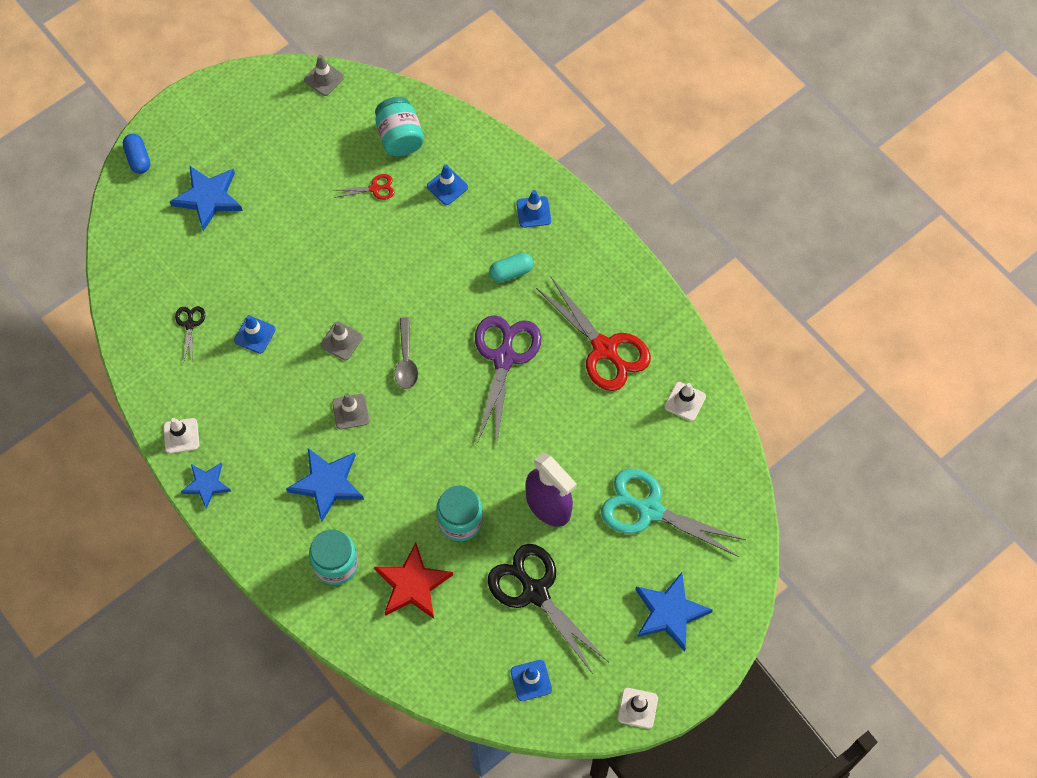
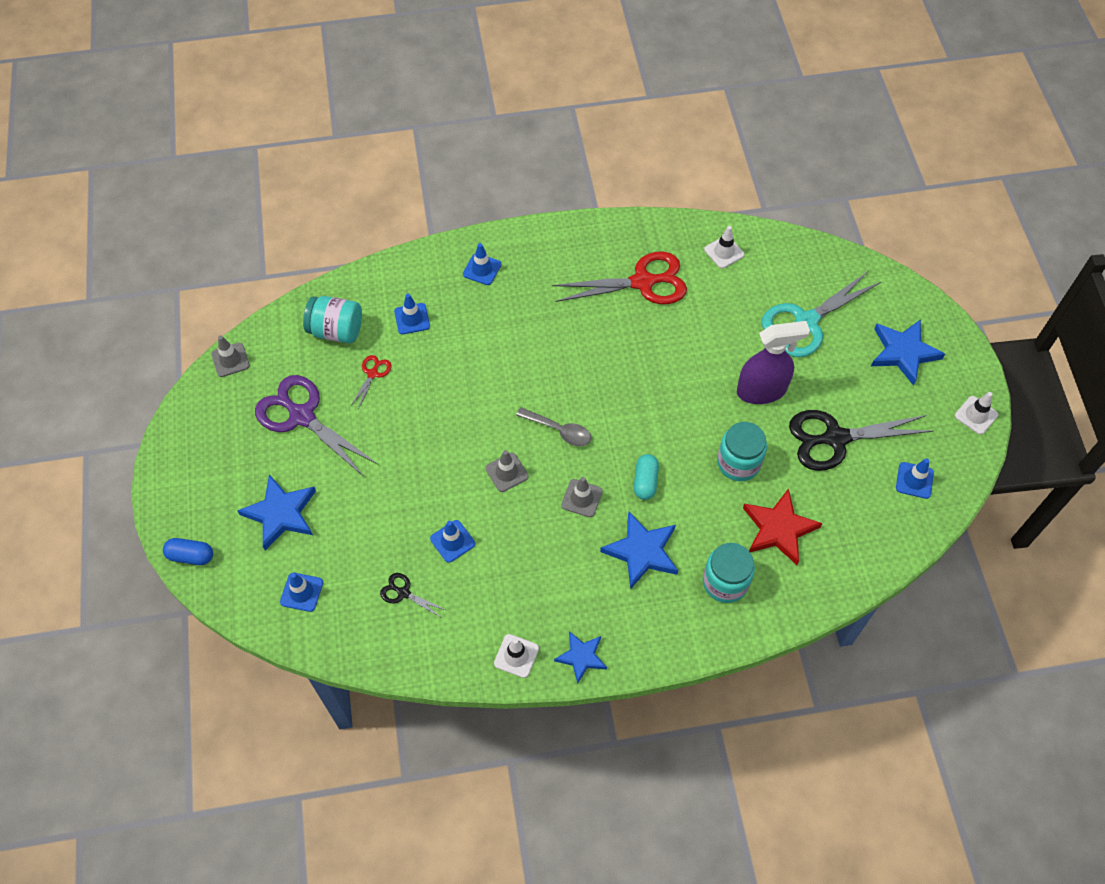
camera: 60 degrees left, 5 degrees down
(151, 252) = (301, 592): none -> blue traffic cone
(504, 358) = (605, 356): purple scissors -> purple scissors (302, 416)
(511, 272) = (527, 312): turquoise capsule -> turquoise capsule (645, 481)

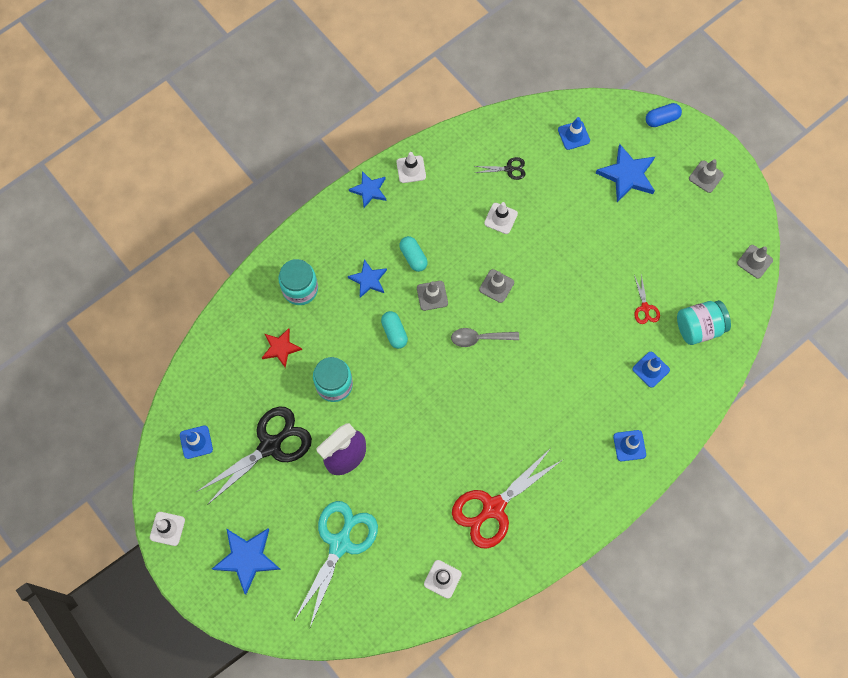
camera: 150 degrees right, 10 degrees up
(201, 467) = (706, 176): none -> grey traffic cone
(302, 416) = (668, 248): purple scissors -> none
(452, 541) = (500, 218): blue traffic cone -> white traffic cone
(577, 550) = (413, 257): none -> turquoise capsule
(642, 551) = (368, 280): blue star -> blue star, size x0.64
(778, 529) = (281, 348): red star -> red star, size x0.64

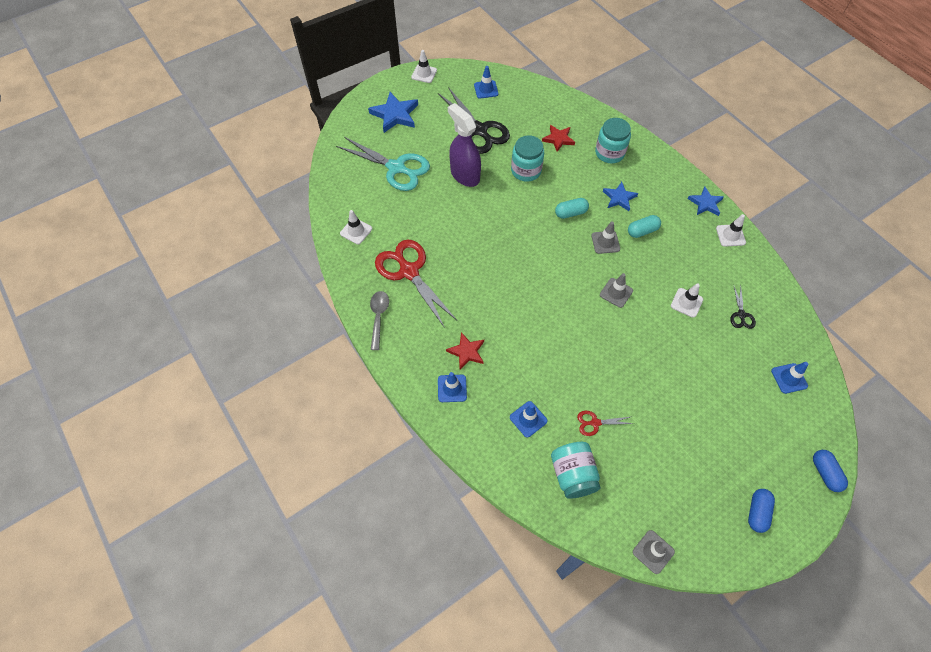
camera: 95 degrees right, 10 degrees down
(479, 338) = (564, 275): grey spoon -> grey spoon (378, 317)
(586, 434) = (466, 352): none -> red star
(627, 175) = (748, 426): blue star -> none
(706, 176) = (757, 512): grey traffic cone -> blue capsule

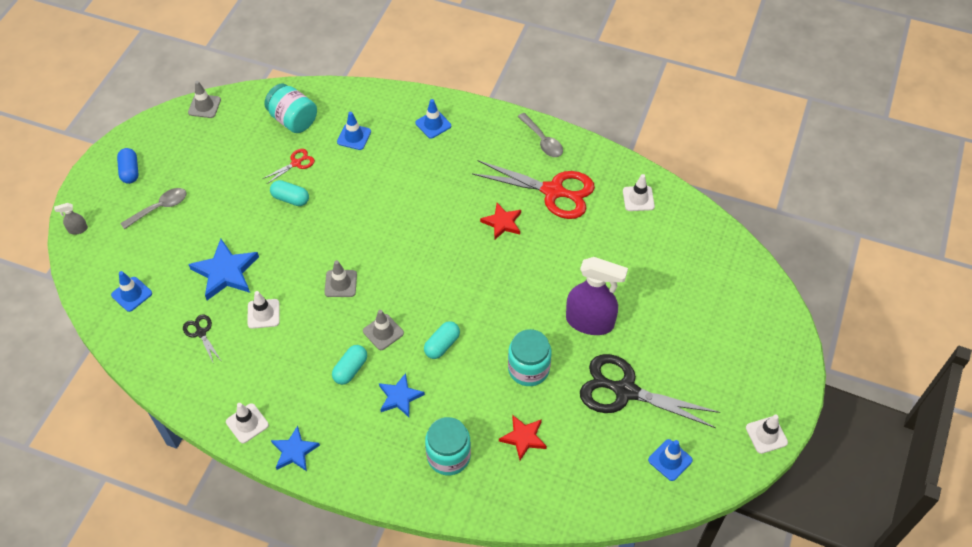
camera: 145 degrees right, 5 degrees down
(395, 115) = (737, 351): blue star -> blue star (226, 272)
(396, 168) = (668, 286): turquoise scissors -> none
(466, 352) = (443, 156): red star -> red star (502, 222)
(618, 389) = (290, 199): none -> turquoise capsule
(740, 450) = (159, 208): none -> grey spoon
(825, 473) = (78, 229): blue capsule -> grey spray bottle

